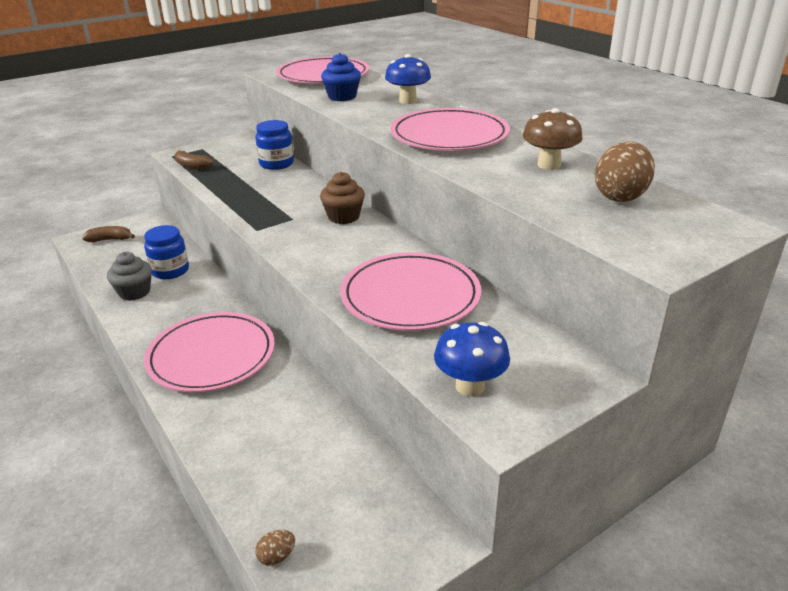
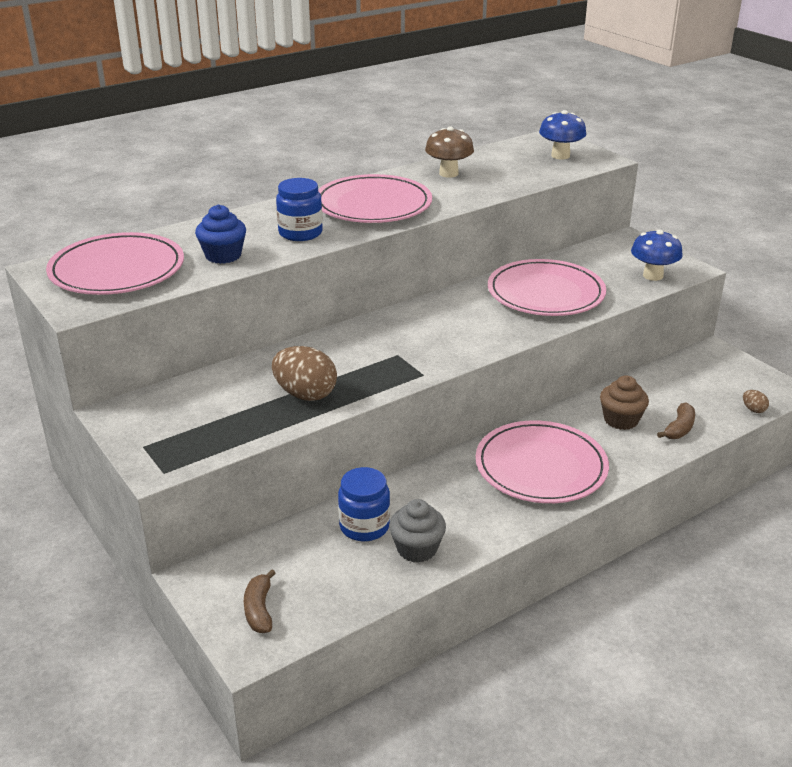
camera: 90 degrees left, 0 degrees up
(192, 166) = (214, 445): brown banana -> brown banana (679, 428)
(276, 164) = (231, 376): blue jar -> blue jar (300, 233)
(343, 217) = (396, 325): brown cupcake -> brown cupcake (621, 420)
(408, 101) = (255, 221): blue mushroom -> blue mushroom (560, 156)
(620, 196) = (508, 158): brown egg -> brown egg (305, 394)

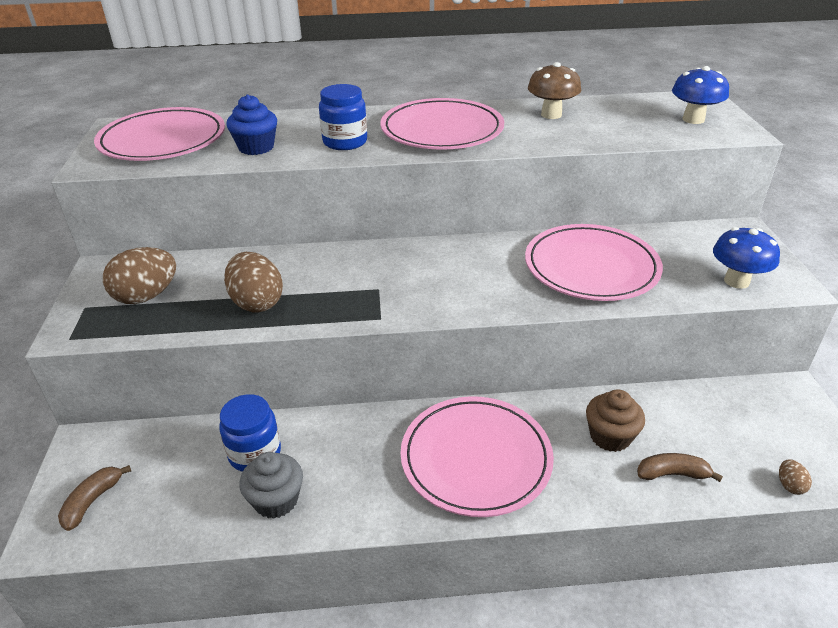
camera: 30 degrees right, 5 degrees up
(194, 420) = (146, 296): none -> brown egg
(679, 428) = (672, 474): brown banana -> brown banana turned 150 degrees counterclockwise

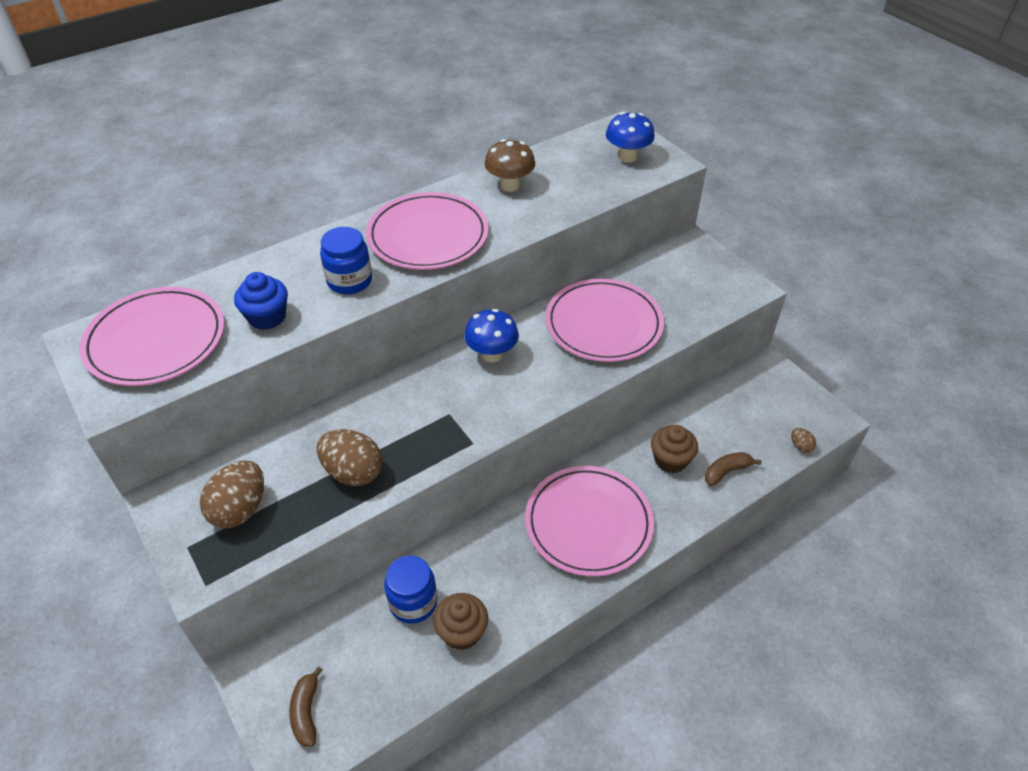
camera: 30 degrees left, 10 degrees up
(276, 500) = (462, 632): grey cupcake -> brown cupcake
(736, 281) = (713, 298): blue mushroom -> blue mushroom (492, 354)

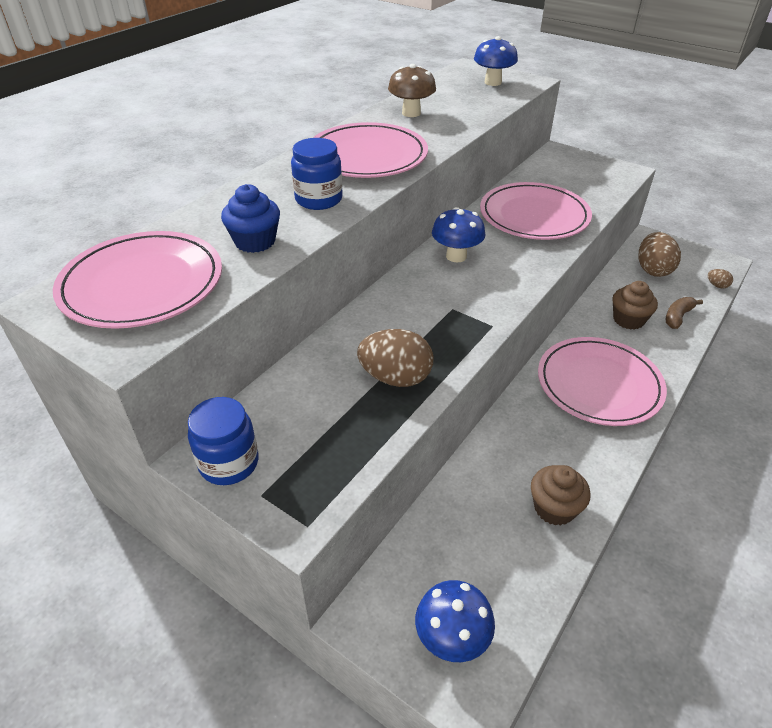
camera: 20 degrees left, 5 degrees down
(240, 509) = (298, 442): brown egg -> brown egg (653, 270)
(306, 712) = (452, 639): brown banana -> blue mushroom
(413, 602) = (490, 497): blue jar -> blue jar (229, 463)

